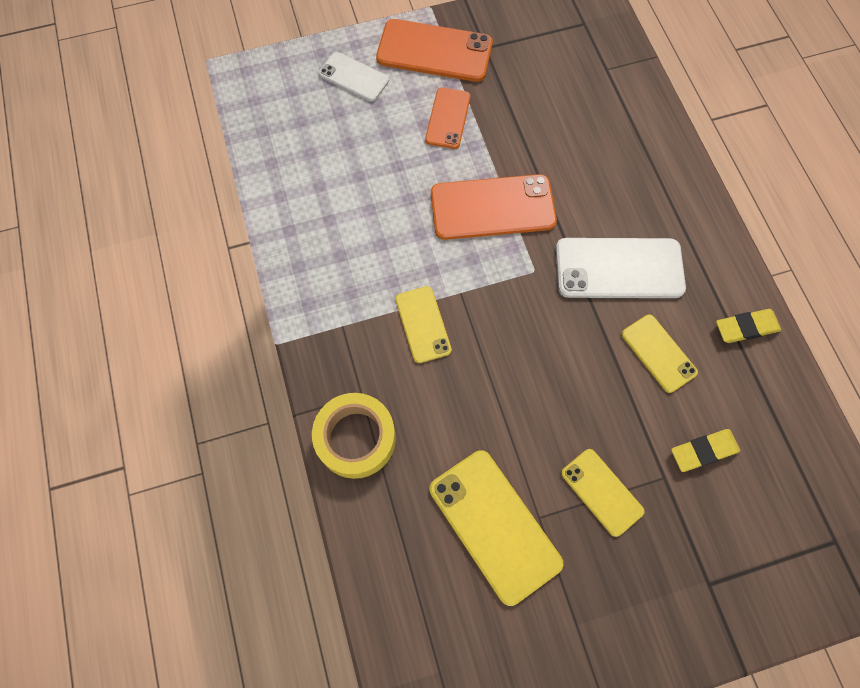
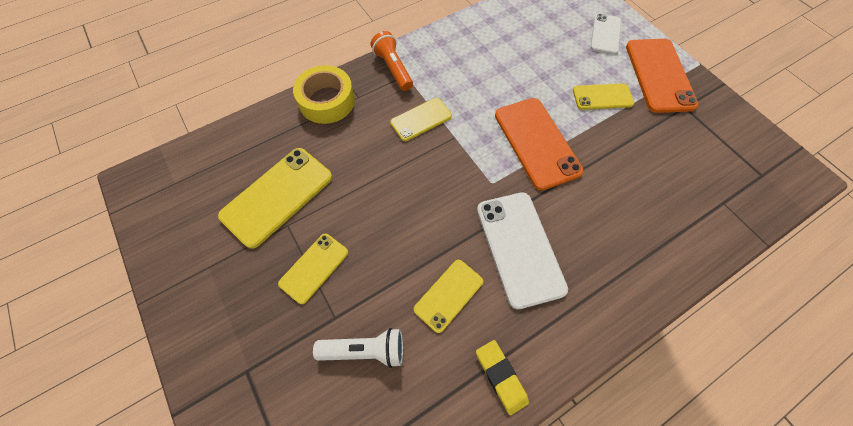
camera: 75 degrees right, 5 degrees down
(326, 339) = (393, 68): none -> orange flashlight
(448, 118) = (602, 97): orange phone -> yellow phone
(703, 451) = (365, 349): yellow eraser -> white flashlight

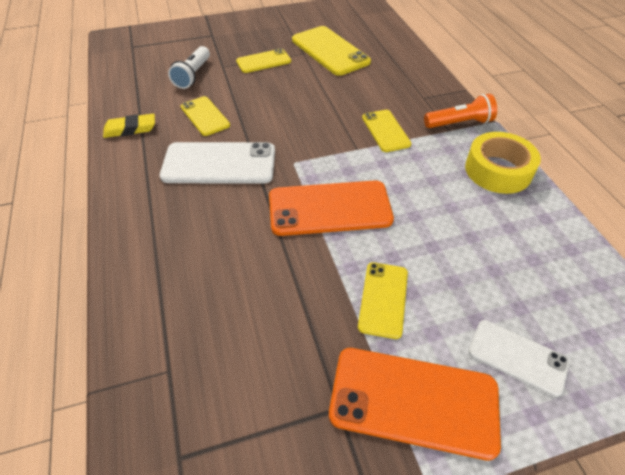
camera: 105 degrees right, 15 degrees down
(314, 268) = (263, 61): yellow phone -> yellow phone turned 75 degrees counterclockwise
(327, 101) = (422, 80): yellow tape -> yellow tape (498, 170)

